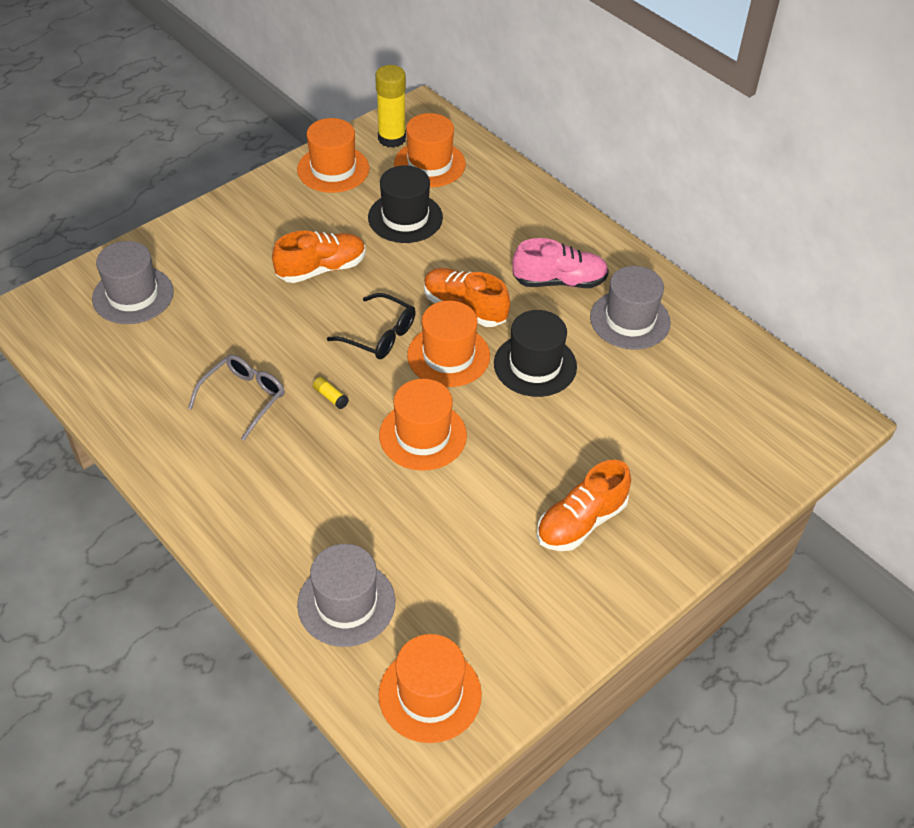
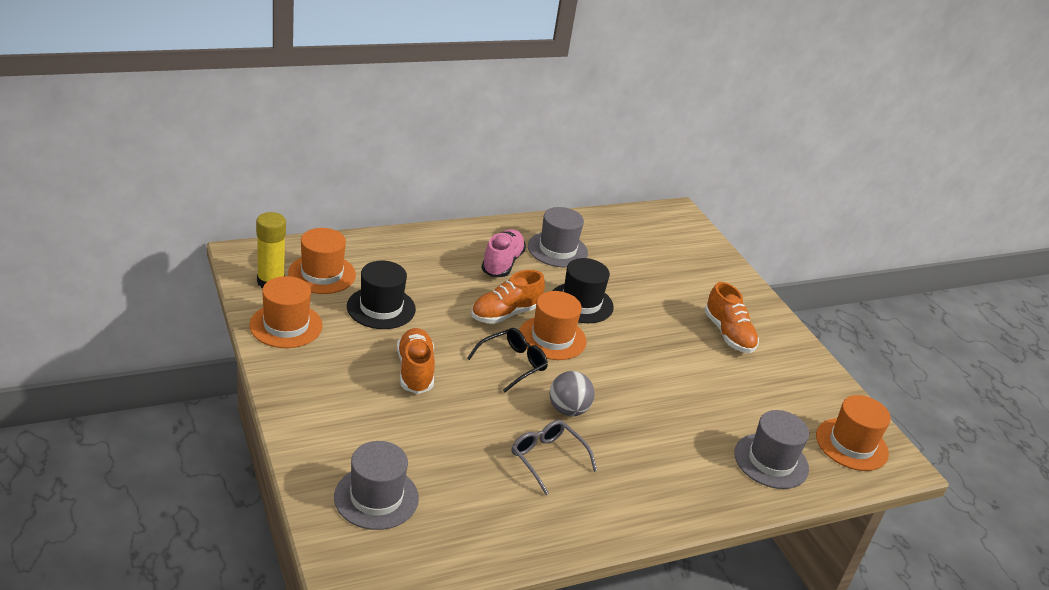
camera: 75 degrees left, 15 degrees down
(330, 397) = (568, 410): yellow glue stick -> grey ball
(423, 435) = (627, 376): orange hat -> none

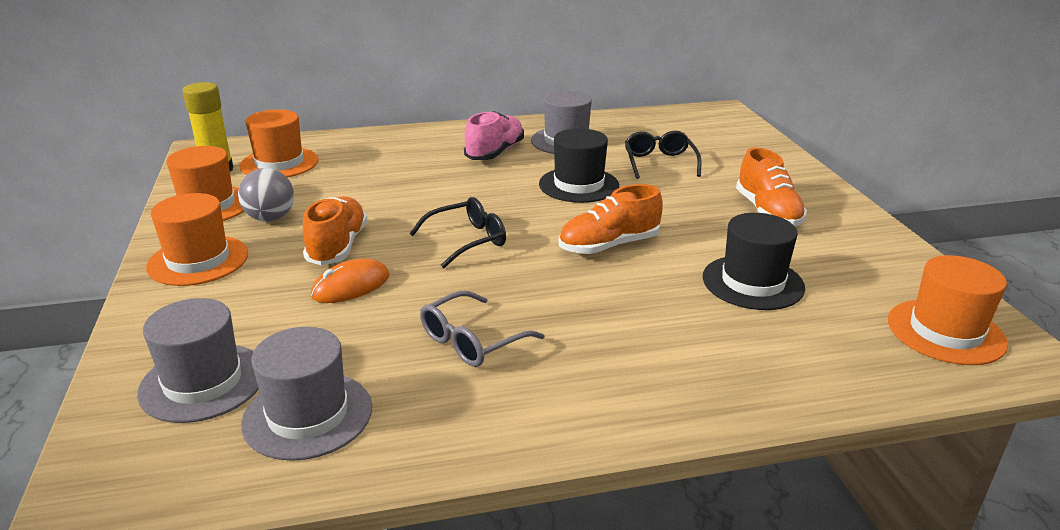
camera: 15 degrees right, 5 degrees down
(381, 308) = (330, 190): black hat -> black hat (753, 282)
(442, 410) = (351, 286): none -> orange mouse
(505, 314) = (479, 194): orange shoe -> orange shoe (609, 246)
(547, 458) = (472, 341): grey glasses -> grey glasses turned 105 degrees counterclockwise
(552, 338) = (529, 216): orange hat -> orange hat (198, 260)
(568, 410) = (523, 287): grey ball -> grey ball (270, 218)
(639, 277) = (659, 163): none -> black glasses
(771, 461) = (814, 350): grey hat -> grey hat (307, 415)

